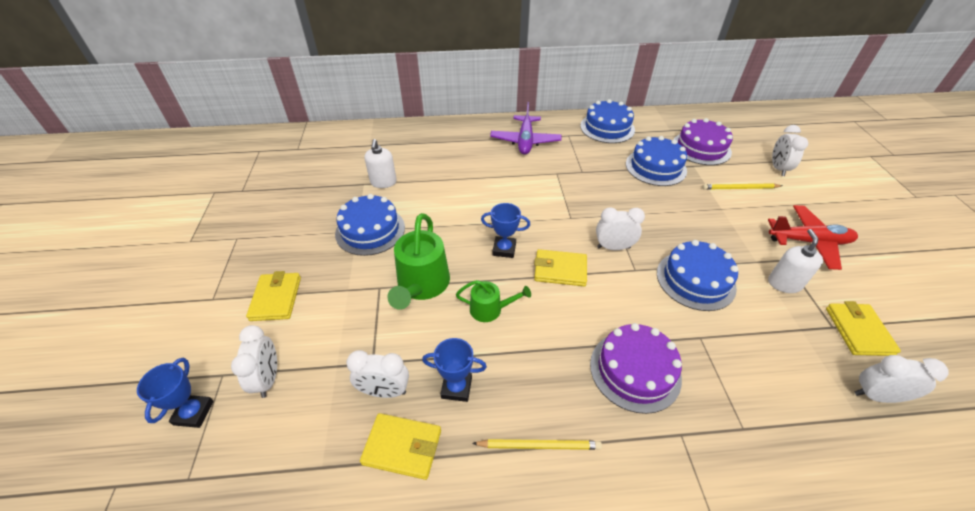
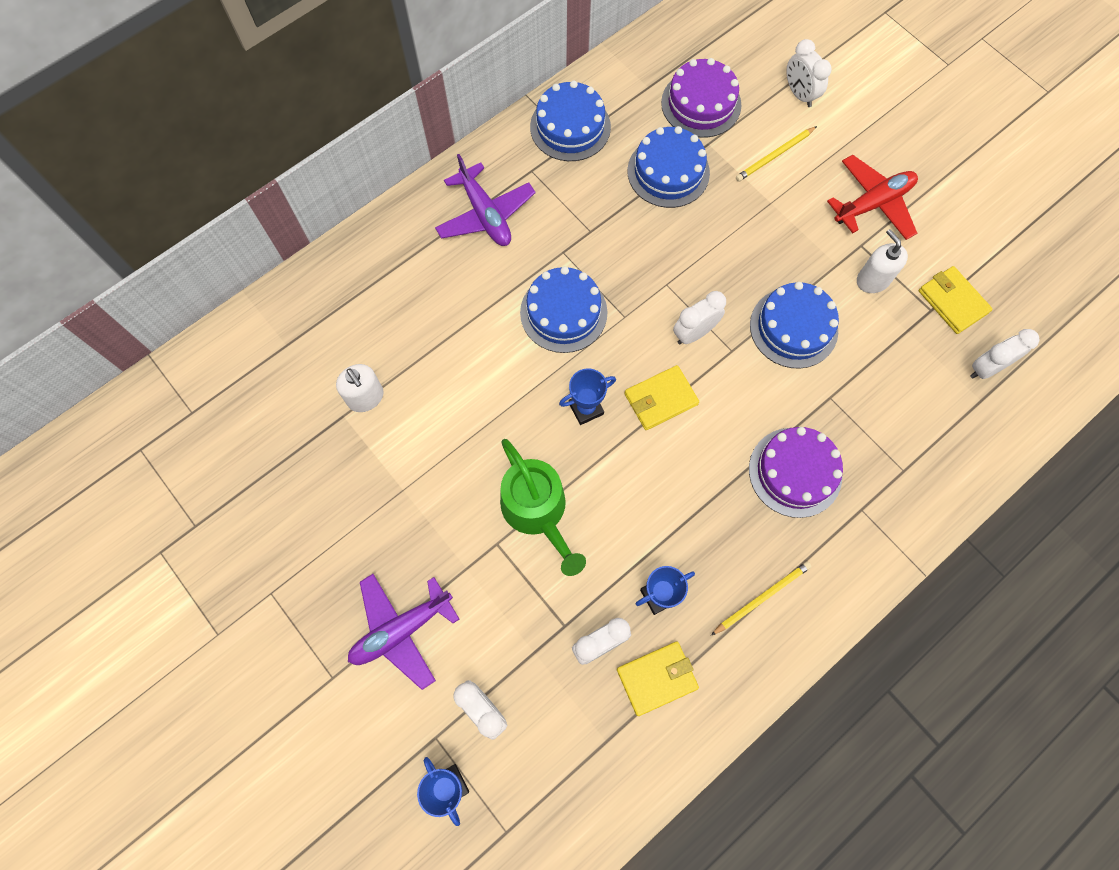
camera: 35 degrees left, 25 degrees up
(276, 298) = (401, 630): yellow wallet -> purple plane
(370, 230) = (418, 478): blue cake -> blue cake (563, 312)
(490, 309) = (627, 493): green watering can -> none

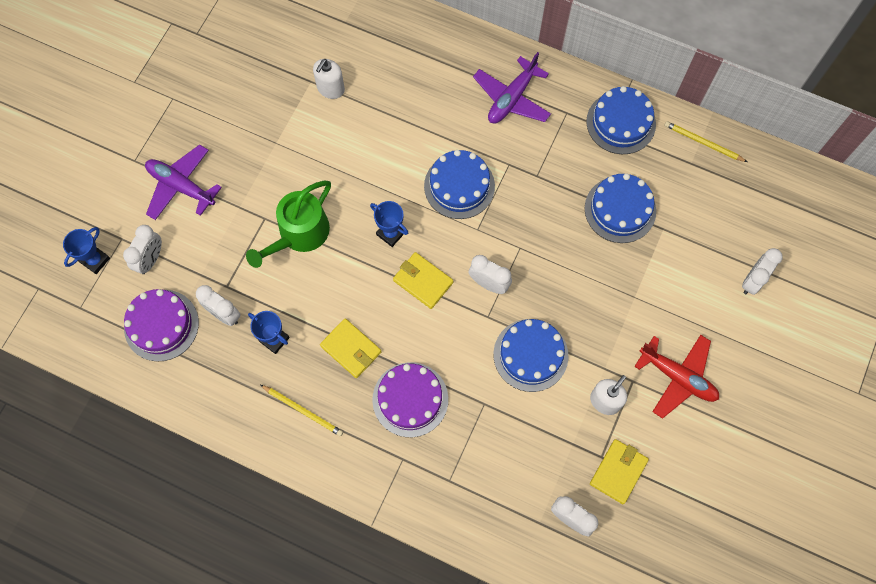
camera: 65 degrees right, 0 degrees up
(656, 678) = (216, 361): yellow wallet -> yellow wallet (351, 349)
(701, 104) = (698, 208): purple cake -> purple cake (161, 325)
(774, 156) = (680, 283): yellow pencil -> yellow pencil (703, 143)

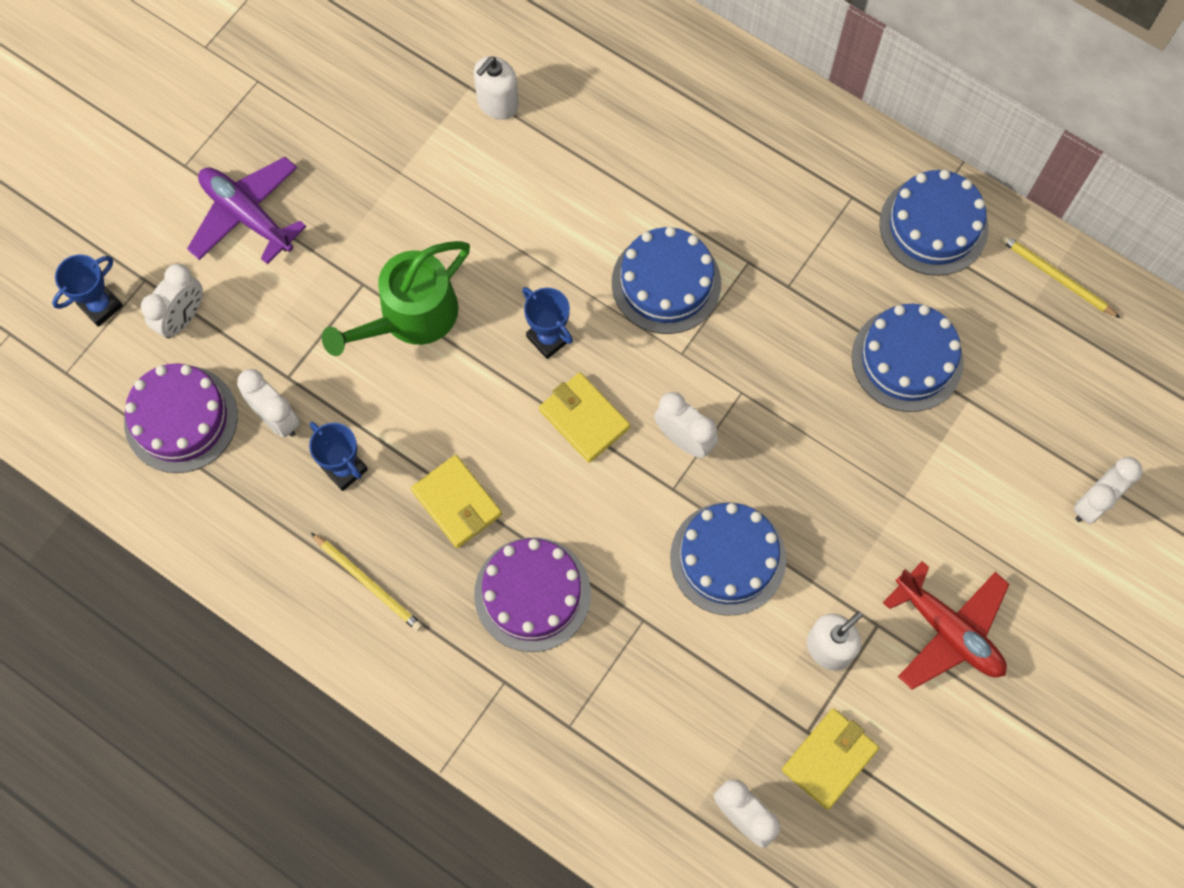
camera: 10 degrees right, 0 degrees up
(512, 98) = (771, 161): purple plane -> none

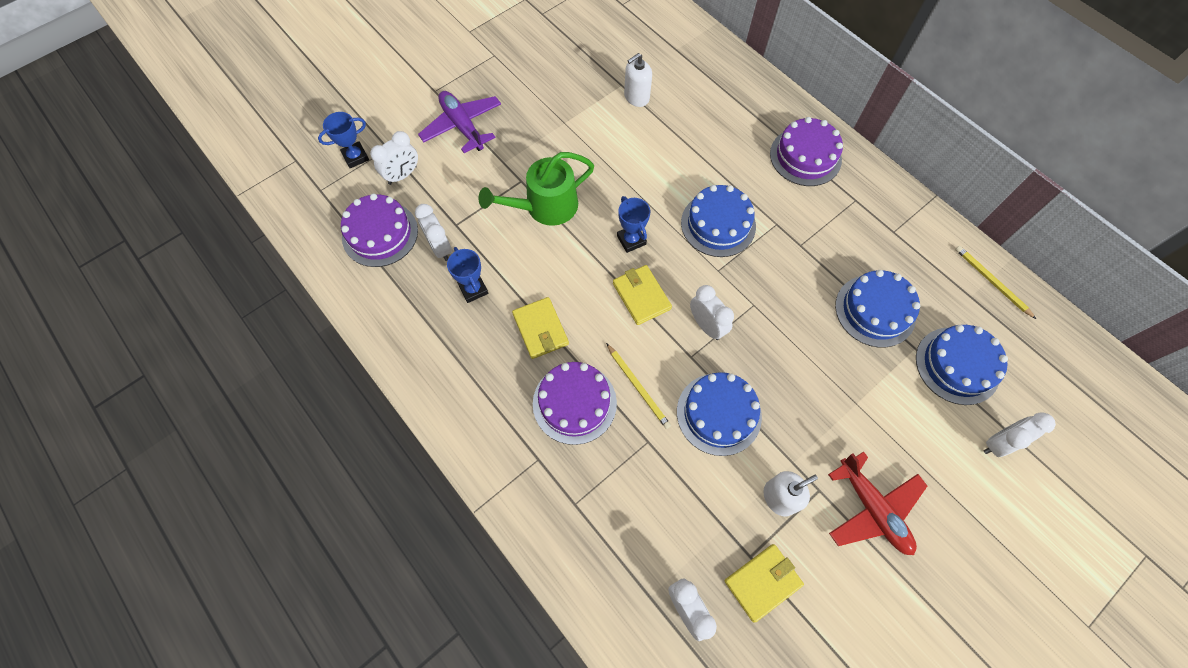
camera: 15 degrees right, 5 degrees down
(368, 583) = (465, 367): yellow pencil -> yellow pencil (638, 387)
(768, 144) = (805, 156): none -> purple cake
(933, 225) = (908, 230): blue cake -> blue cake (957, 365)

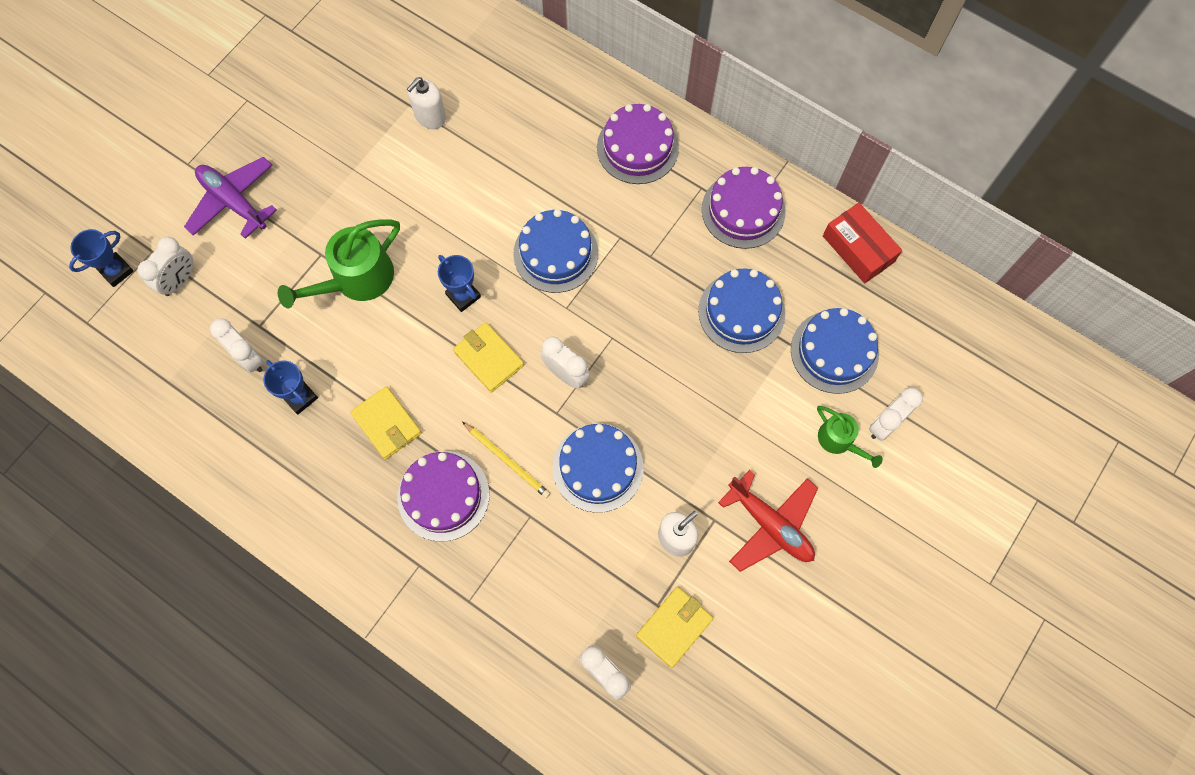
camera: 15 degrees left, 5 degrees up
(380, 234) = (174, 358): purple cake -> purple cake (743, 210)
(951, 447) = (839, 440): none -> green watering can
(991, 282) = (858, 249): yellow pencil -> red box

